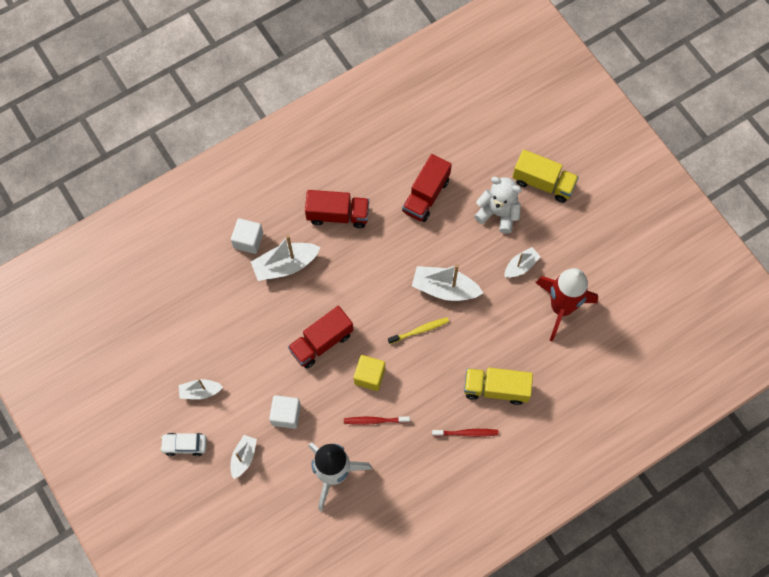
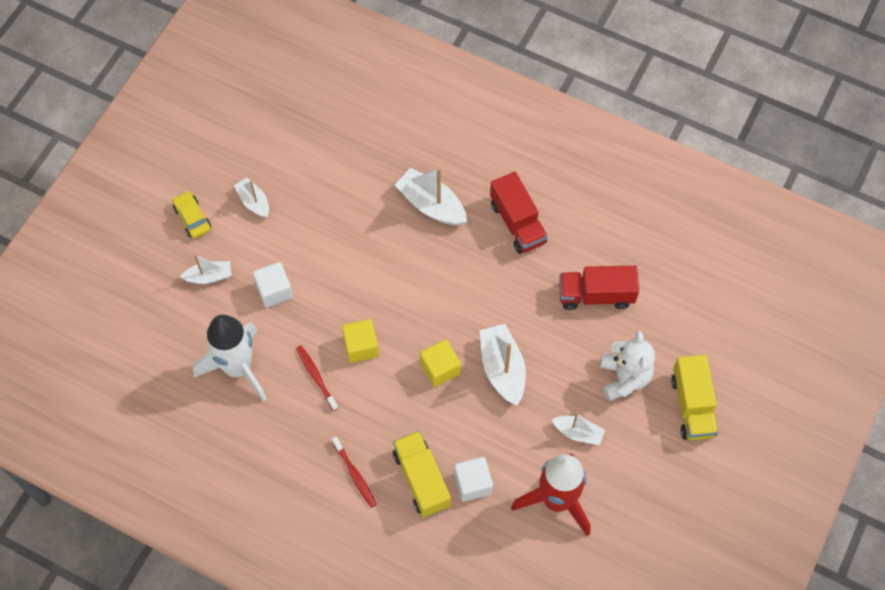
camera: 60 degrees right, 5 degrees down
(185, 445) = (192, 218): white car -> yellow car
(248, 240) = (436, 157): white cube -> white cube (472, 484)
(321, 342) = (370, 282): red truck -> none
(419, 330) = (440, 368): yellow toothbrush -> yellow cube

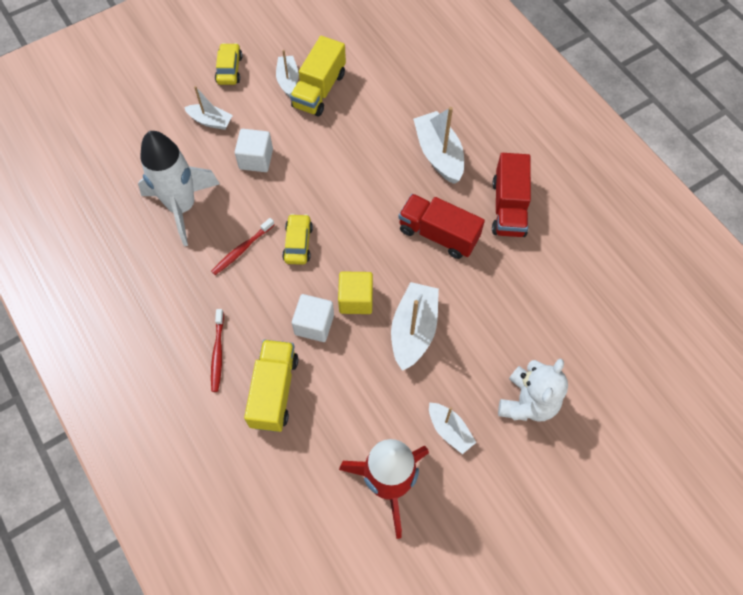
camera: 30 degrees right, 0 degrees up
(316, 377) = (242, 249): red toothbrush -> red toothbrush turned 135 degrees counterclockwise
(361, 346) = (298, 243): yellow cube -> yellow car
(472, 484) = (318, 422): white cube -> white cube (314, 324)
(596, 295) = (545, 309): red truck -> red truck (438, 234)
(692, 406) = (582, 468): yellow truck -> yellow truck (319, 90)

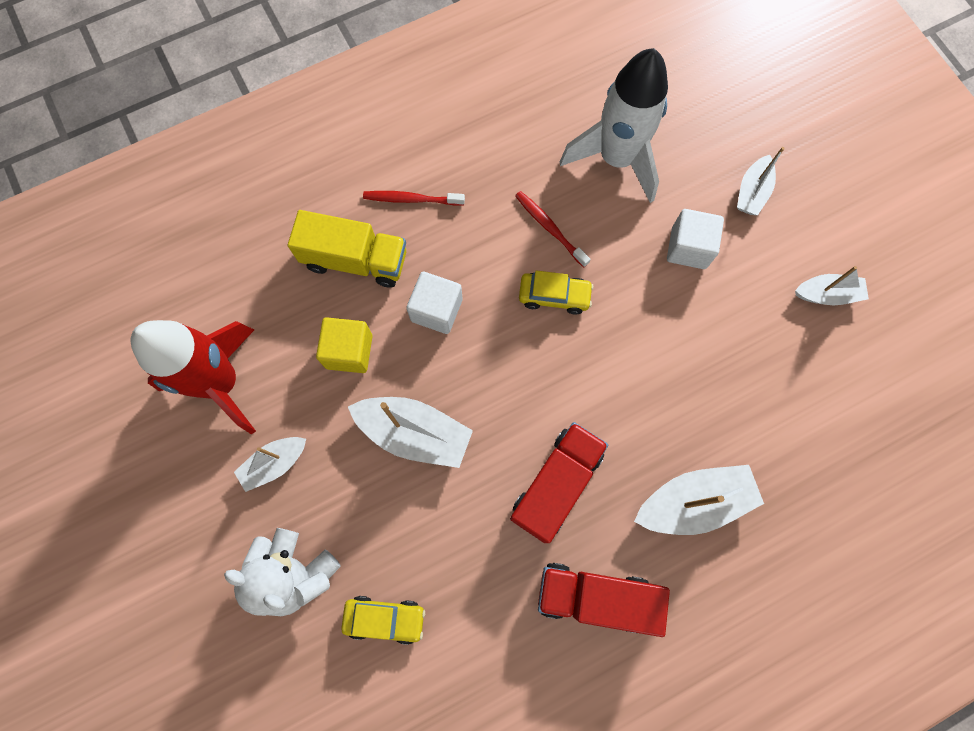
camera: 95 degrees right, 10 degrees up
(229, 69) = (843, 216): yellow car -> yellow car (385, 618)
(319, 90) = (809, 337): yellow truck -> none
(356, 299) = (466, 363): yellow cube -> yellow cube (349, 351)

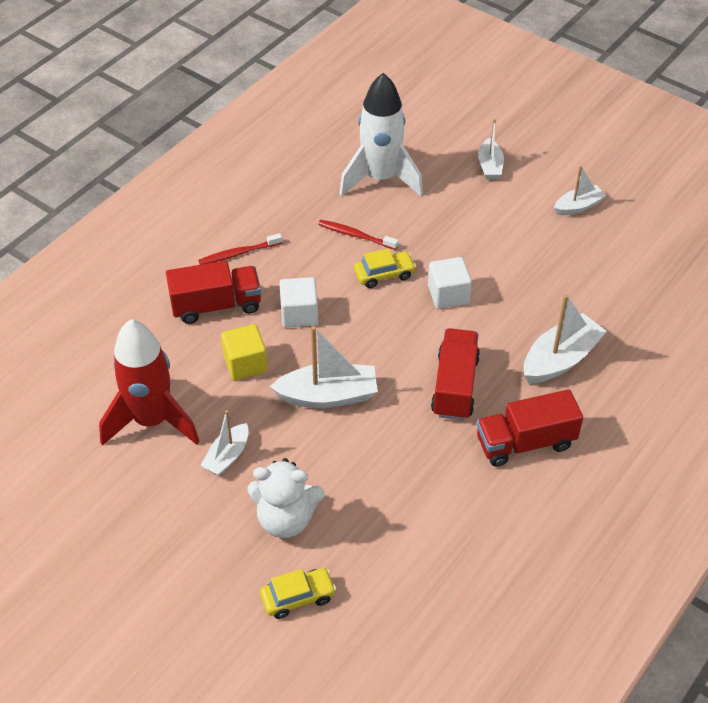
camera: 25 degrees left, 25 degrees down
(355, 260) = (216, 305): yellow truck -> red truck
(385, 618) = (375, 519): yellow car -> yellow car (298, 597)
(688, 248) = (465, 213): white cube -> white cube (448, 294)

